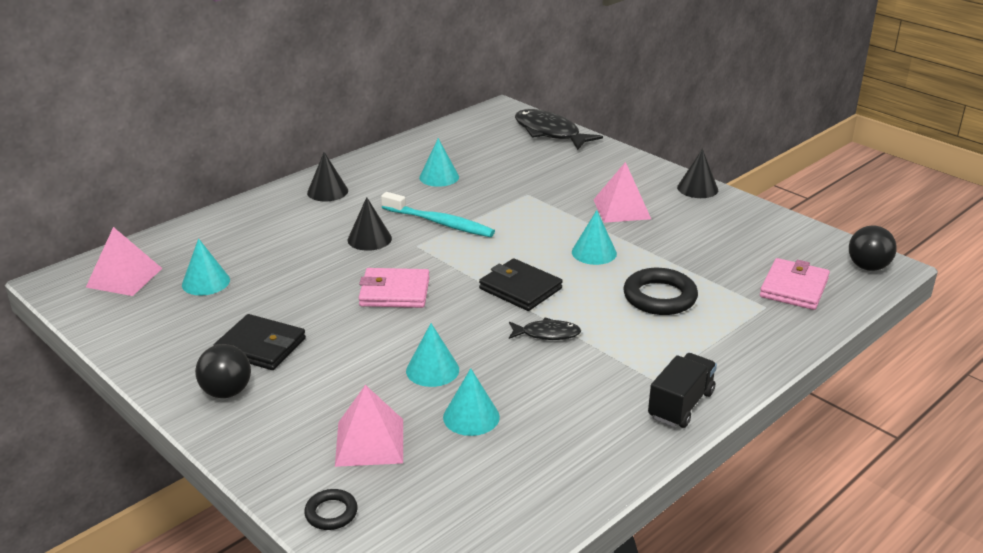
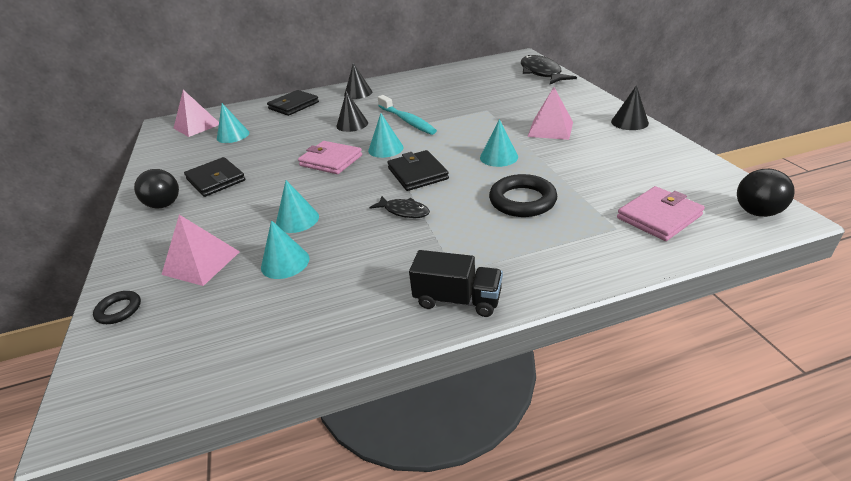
camera: 30 degrees right, 5 degrees up
(248, 223) = (293, 105): none -> black wallet
(439, 177) = (436, 92): turquoise cone -> turquoise cone (385, 149)
(681, 405) = (457, 299): black truck -> black truck turned 45 degrees clockwise

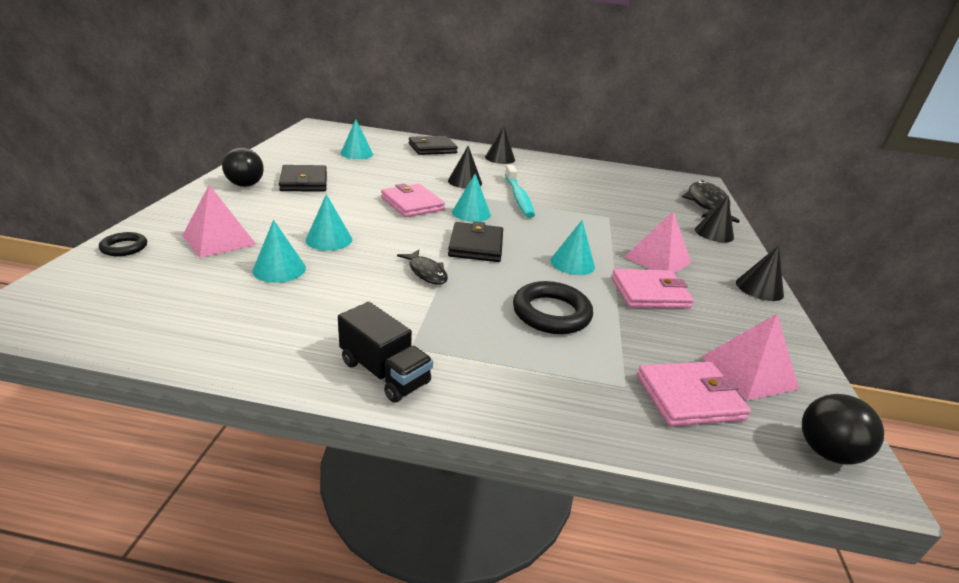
camera: 20 degrees right, 5 degrees down
(197, 126) = (338, 136): pink pyramid -> pink pyramid (748, 372)
(566, 93) = (714, 233): none -> black cone
(568, 156) = (649, 293): none -> pink wallet

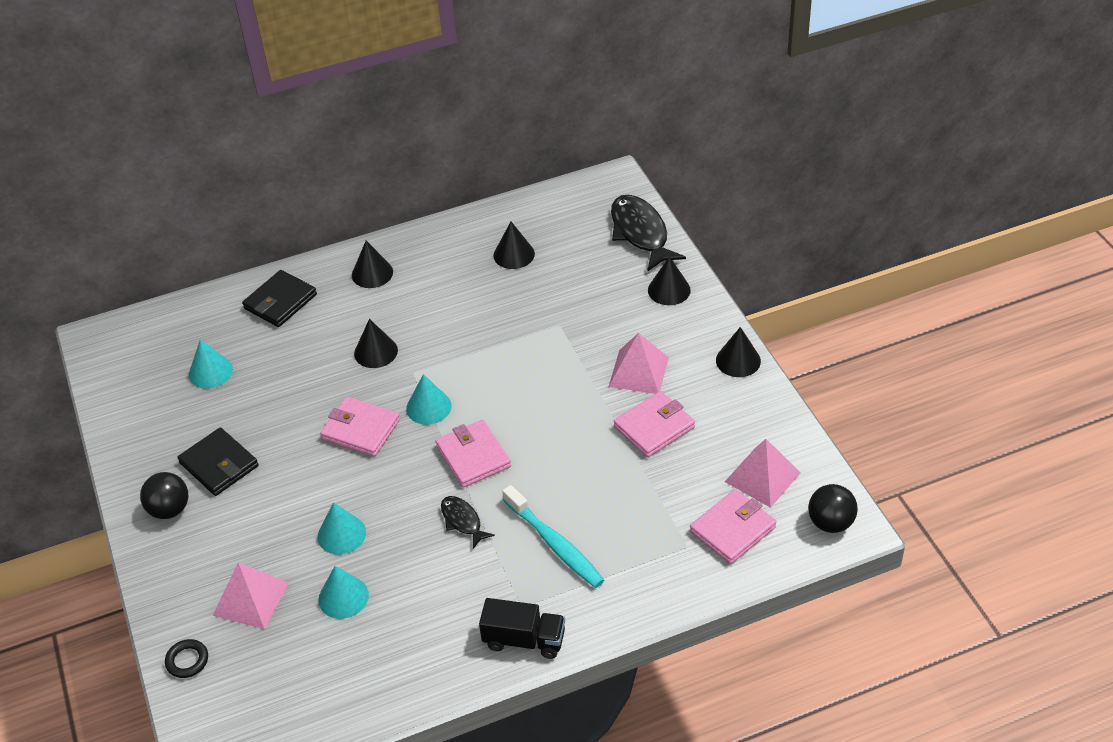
camera: 25 degrees left, 15 degrees up
(426, 272) = (462, 521): black fish -> black fish turned 150 degrees counterclockwise
(476, 246) = (473, 456): black wallet -> pink wallet
(518, 197) = (451, 346): turquoise toothbrush -> turquoise toothbrush (555, 544)
(551, 313) = (594, 504): black ring -> none
(572, 263) = (571, 427): turquoise cone -> none
(602, 182) = (514, 254): none -> black cone

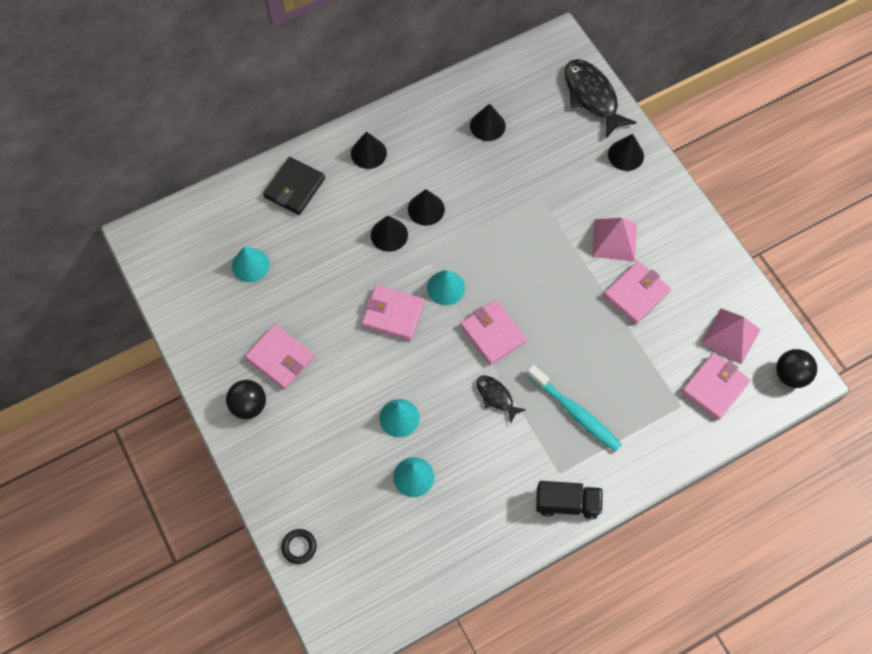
camera: 10 degrees left, 20 degrees up
(219, 464) = (280, 358): black wallet -> pink wallet
(251, 599) = (338, 485): pink pyramid -> none
(738, 360) = (694, 223): black cone -> black cone (426, 209)

